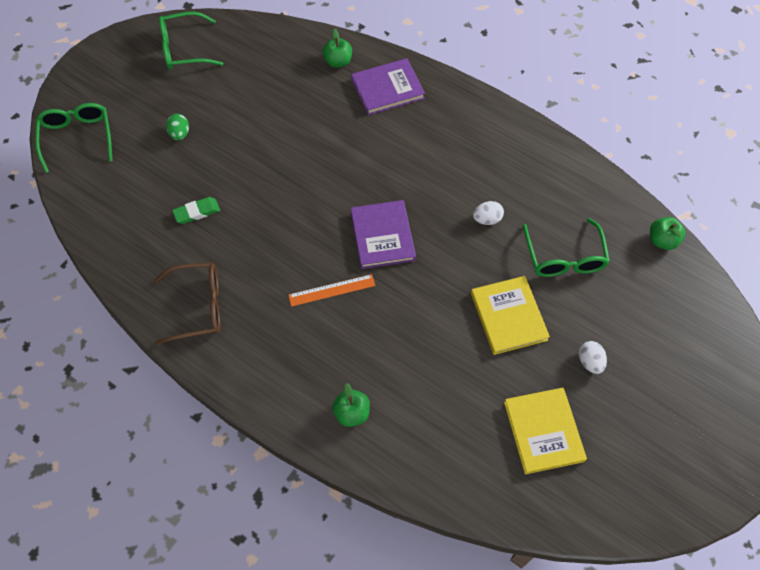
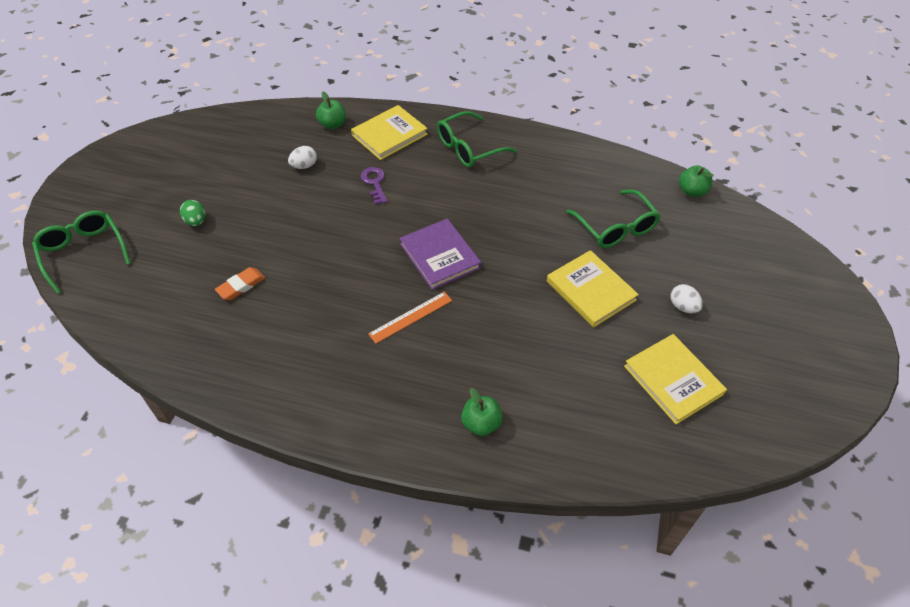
camera: 20 degrees left, 10 degrees down
(184, 49) = (173, 149): green glasses -> green glasses (468, 148)
(197, 212) = (241, 286): green eraser -> orange eraser
(199, 307) = (277, 373): brown glasses -> none
(353, 139) = (375, 183): none -> purple key
(387, 89) = (389, 135): purple book -> yellow book
(487, 219) = (531, 216): white egg -> white egg (304, 166)

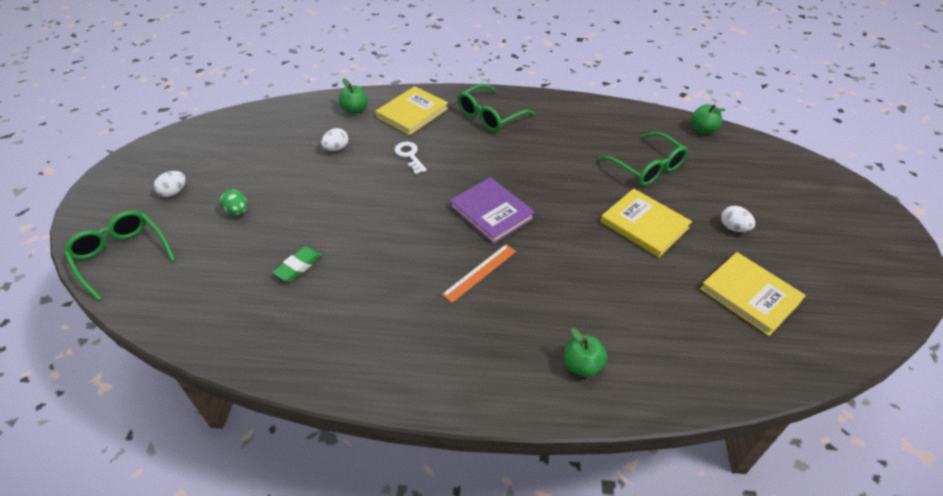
camera: 10 degrees left, 5 degrees down
(141, 193) = (174, 192): none -> white egg
(241, 286) = (298, 266): orange eraser -> green eraser
(375, 183) = (409, 156): purple key -> white key

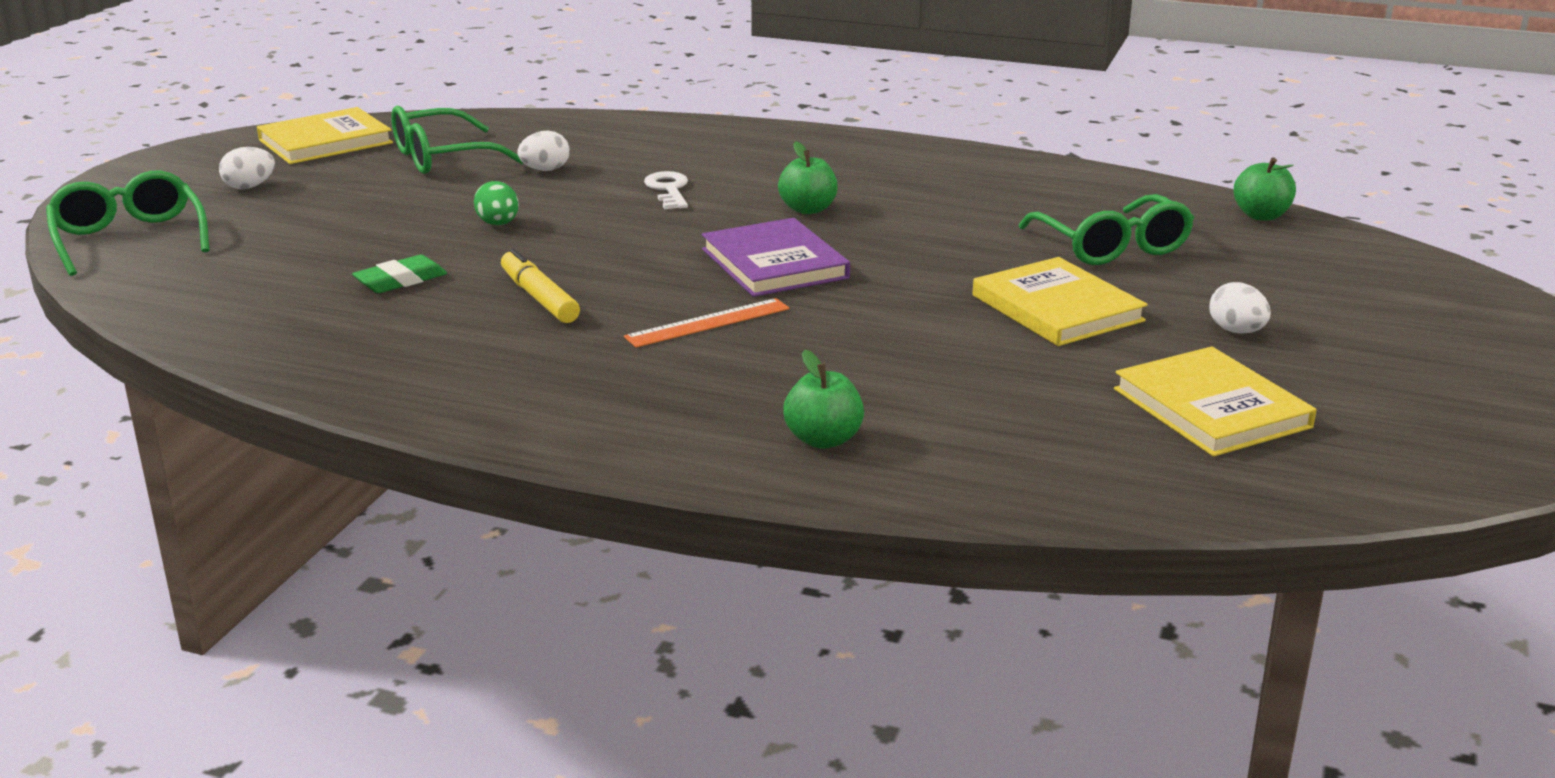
camera: 15 degrees right, 20 degrees down
(237, 211) = (338, 216): green egg -> green egg (498, 224)
(355, 110) = (605, 133): green apple -> green apple (808, 209)
(381, 267) = (539, 298): none -> yellow marker
(412, 113) = (705, 145): yellow book -> yellow book (325, 141)
(489, 116) = (846, 162): green glasses -> green glasses (442, 158)

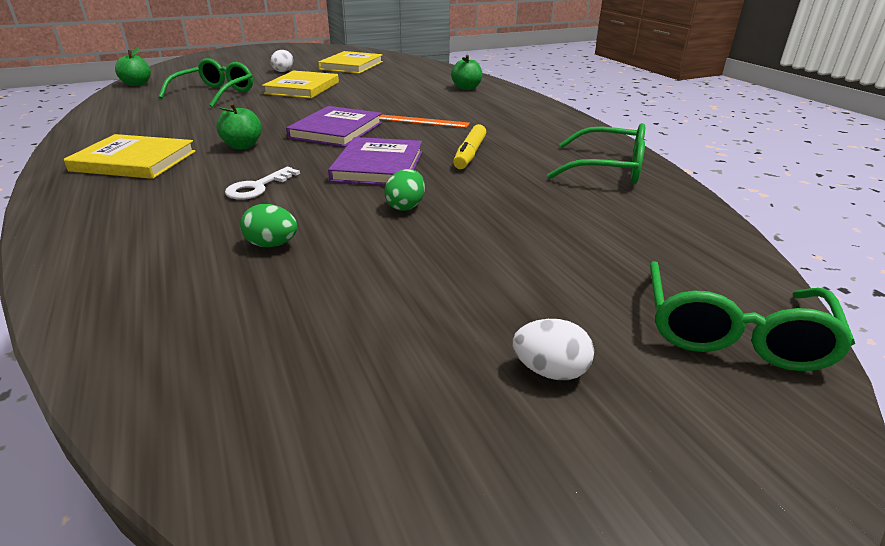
camera: 135 degrees left, 5 degrees up
(325, 141) = (355, 447): yellow book -> yellow book (134, 161)
(400, 280) = (528, 190): green eraser -> none
(442, 158) = (305, 312): green glasses -> green glasses (609, 169)
(545, 170) = (272, 245): white egg -> green egg
(610, 245) = (378, 166): none -> purple book

